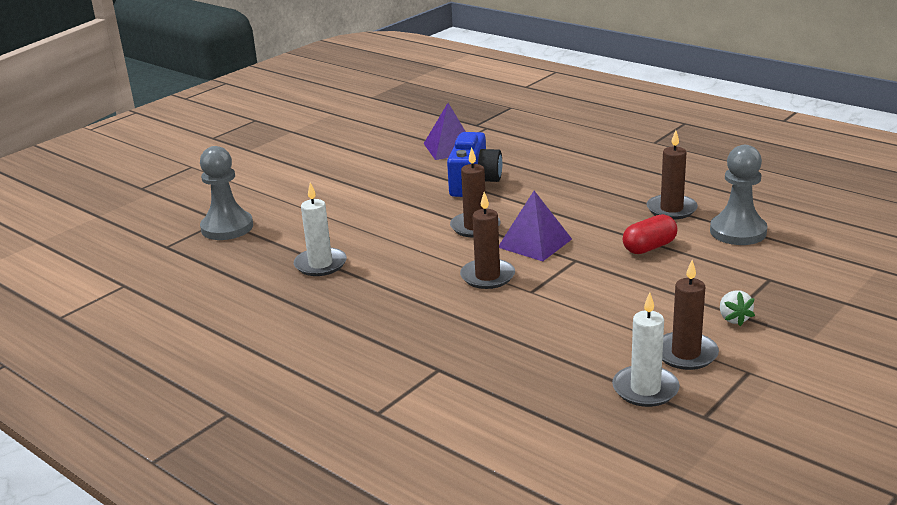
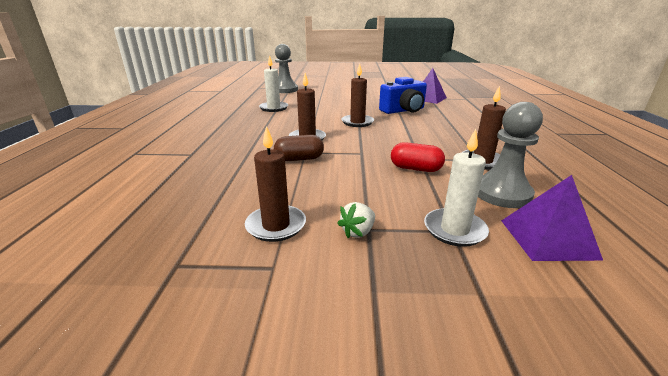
camera: 50 degrees right, 0 degrees up
(535, 243) = (363, 138): purple pyramid -> purple pyramid (547, 239)
(548, 300) = (299, 159): none -> brown capsule
(645, 389) = (206, 223): white candle -> white candle (454, 230)

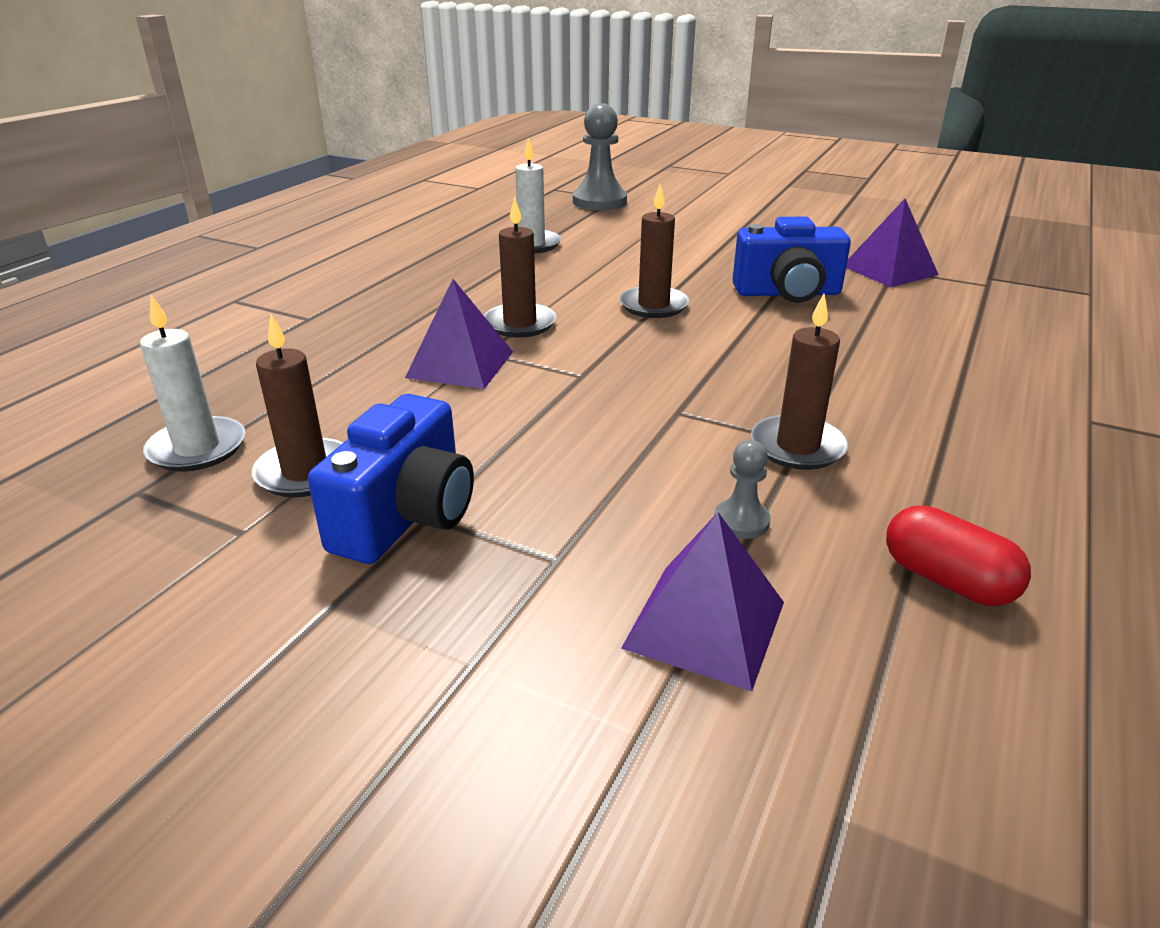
camera: 25 degrees right, 5 degrees up
(299, 159) = (460, 364): brown capsule -> purple pyramid
(358, 232) = (407, 516): white strawberry -> blue camera
(415, 169) = (640, 431): red capsule -> red capsule (947, 580)
(454, 230) = (561, 559): white candle -> white candle (197, 448)
(502, 193) = (741, 521): grey pawn -> grey pawn, size x0.49

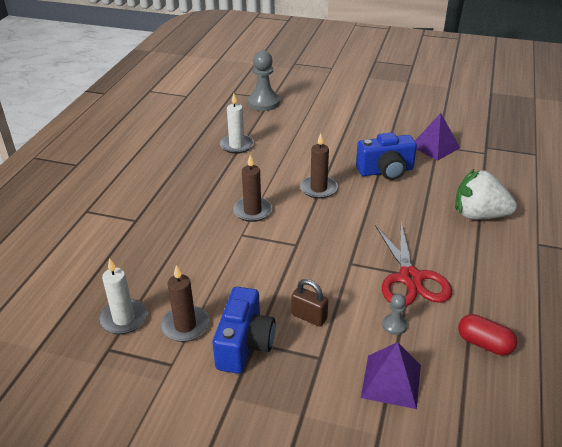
camera: 10 degrees left, 5 degrees up
(460, 364) = (232, 245): purple pyramid -> none
(561, 486) = (309, 317): none -> brown padlock
(797, 447) = (410, 278): brown candle -> red scissors
(963, 366) = (479, 215): none -> white strawberry

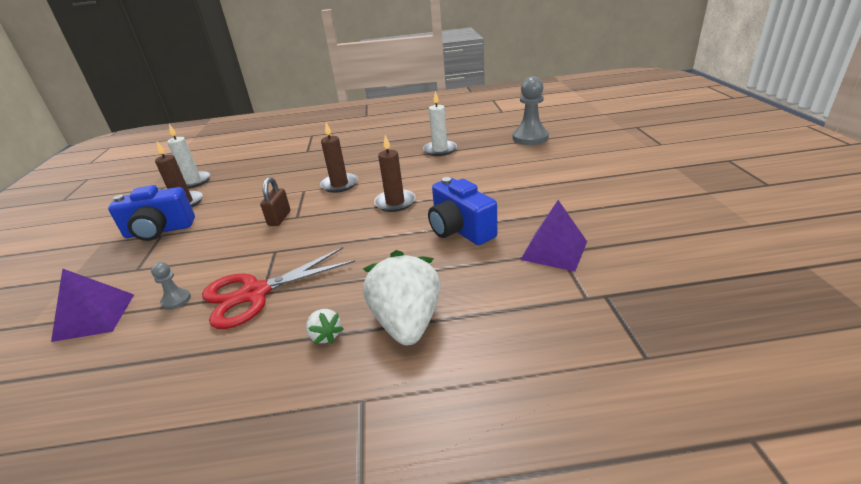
camera: 70 degrees right, 5 degrees down
(309, 317) = (192, 250): brown padlock -> brown padlock (279, 218)
(477, 249) = (325, 335): none -> white strawberry
(484, 344) = (136, 376): red capsule -> none

